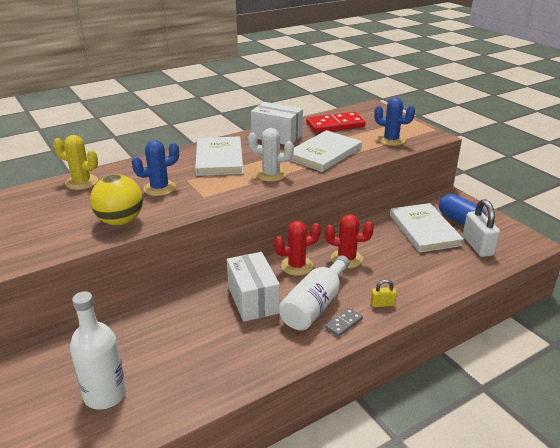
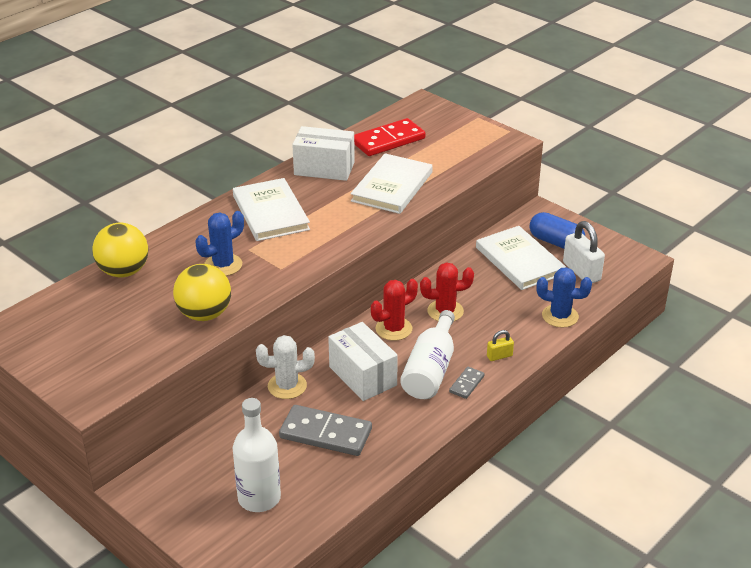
camera: 15 degrees left, 5 degrees up
(82, 182) = (124, 271): yellow cactus -> yellow ball
(196, 345) = (325, 434): none -> grey domino
(271, 174) = (343, 226): white cactus -> white cactus (287, 386)
(391, 140) = (462, 155): blue cactus -> blue cactus (560, 316)

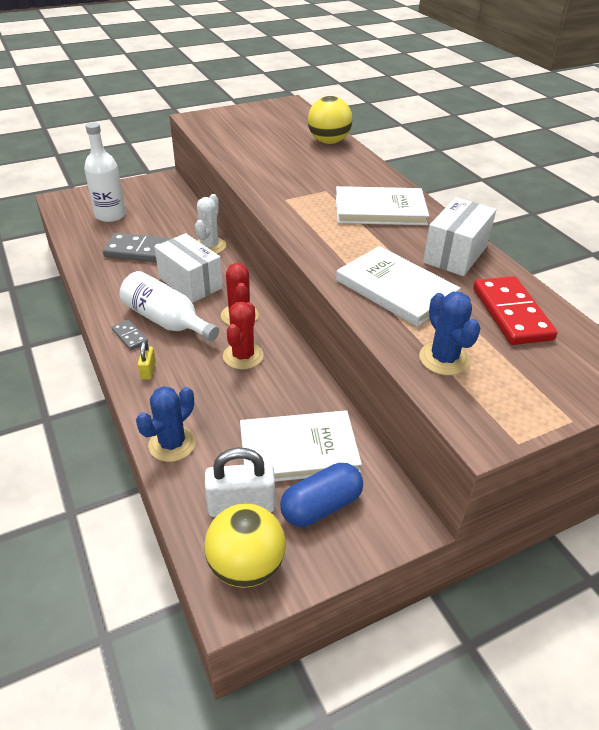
camera: 110 degrees right, 5 degrees up
(204, 314) = (248, 161): yellow ball -> yellow ball (246, 566)
(223, 265) = (309, 176): blue cactus -> blue cactus (444, 359)
(325, 434) = (142, 251): grey domino -> grey domino turned 60 degrees clockwise
(362, 376) = (190, 283): white box -> white box turned 60 degrees clockwise

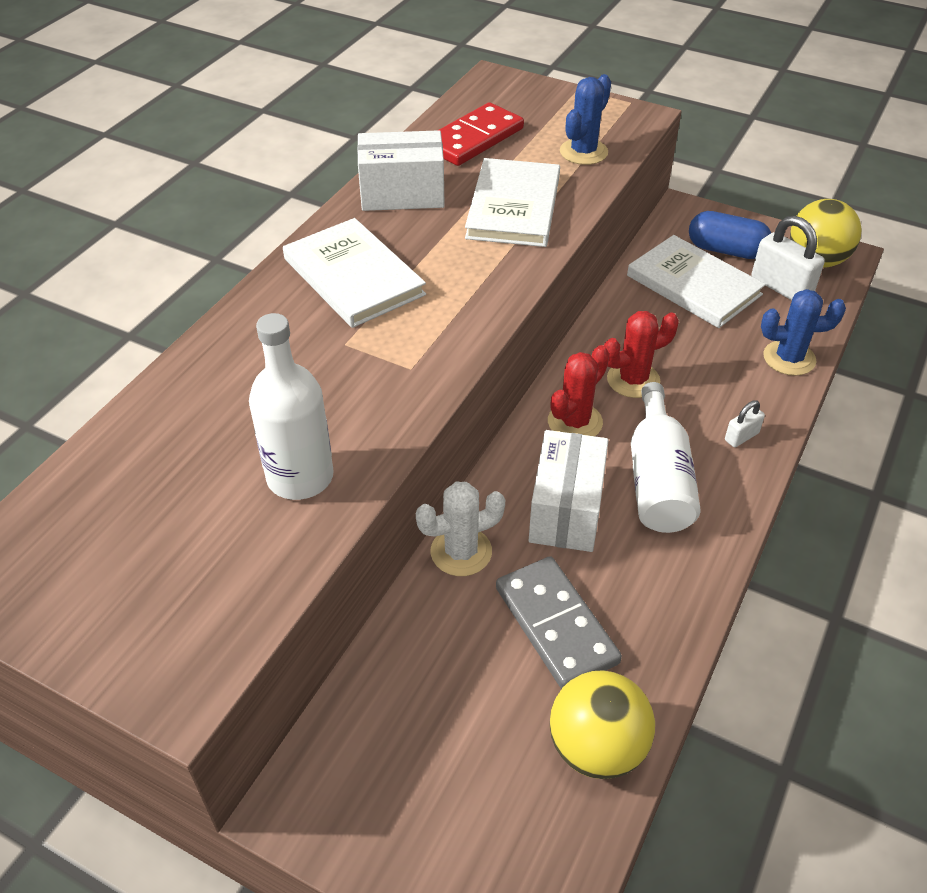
camera: 125 degrees left, 5 degrees up
(110, 215) = (503, 774): white bottle -> white bottle (300, 477)
(129, 336) = (720, 492): grey domino -> none
(148, 370) = (741, 437): yellow padlock -> white padlock
(328, 141) = (156, 420): yellow ball -> yellow ball (596, 747)

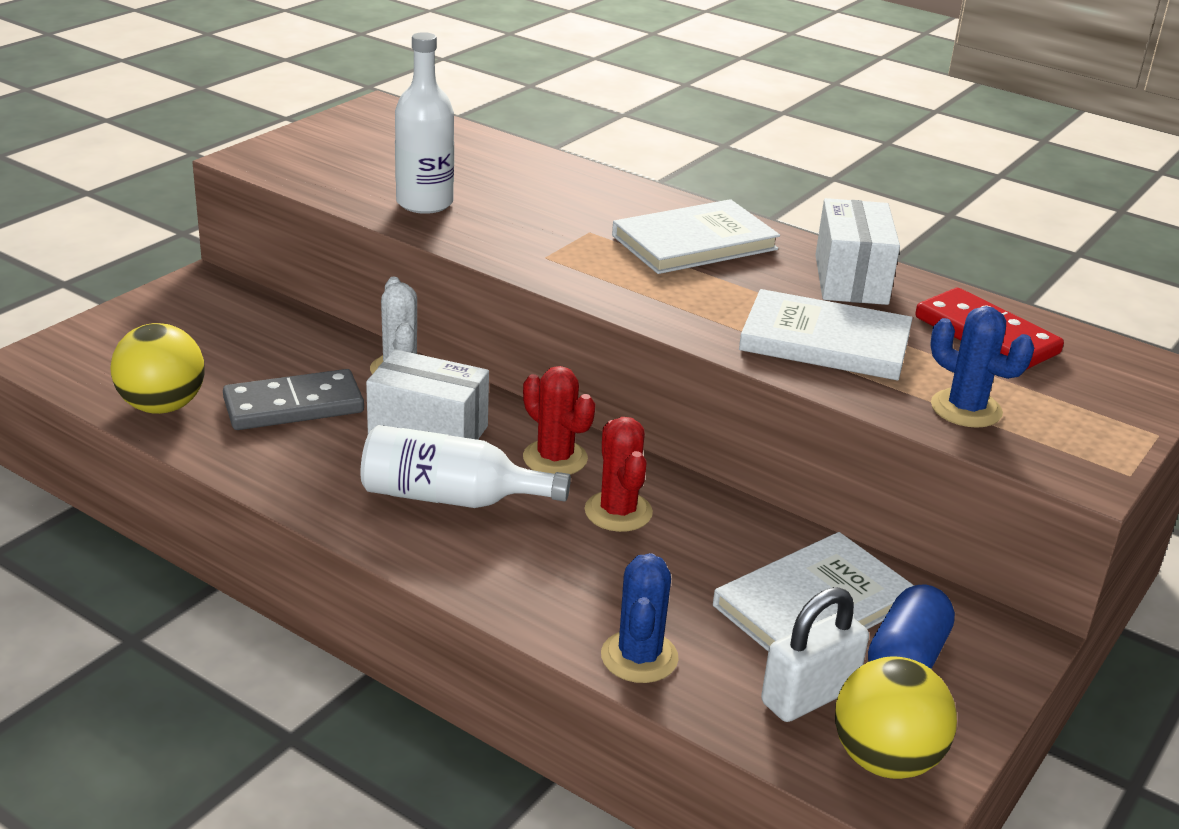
camera: 95 degrees right, 15 degrees down
(741, 437) = (498, 574): white padlock -> none

